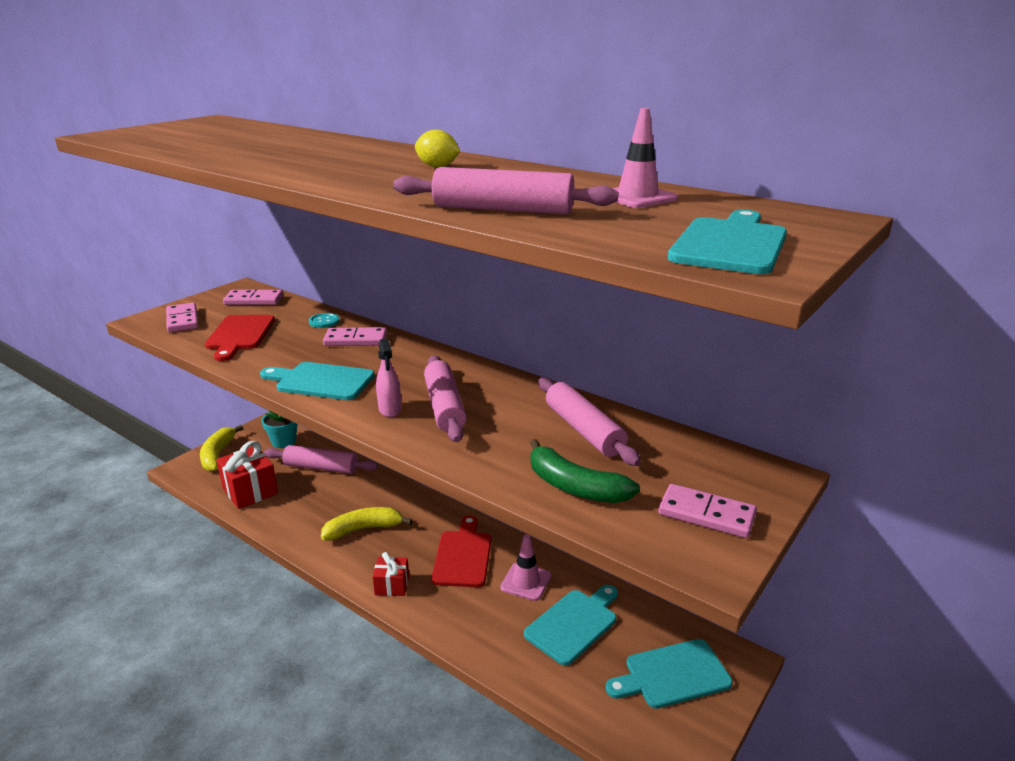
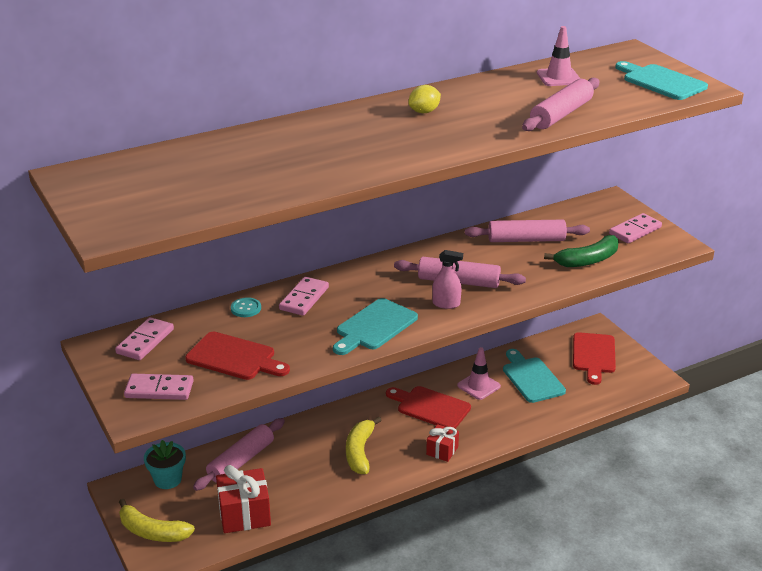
camera: 65 degrees left, 5 degrees up
(672, 675) = (593, 355): turquoise cutting board -> red cutting board

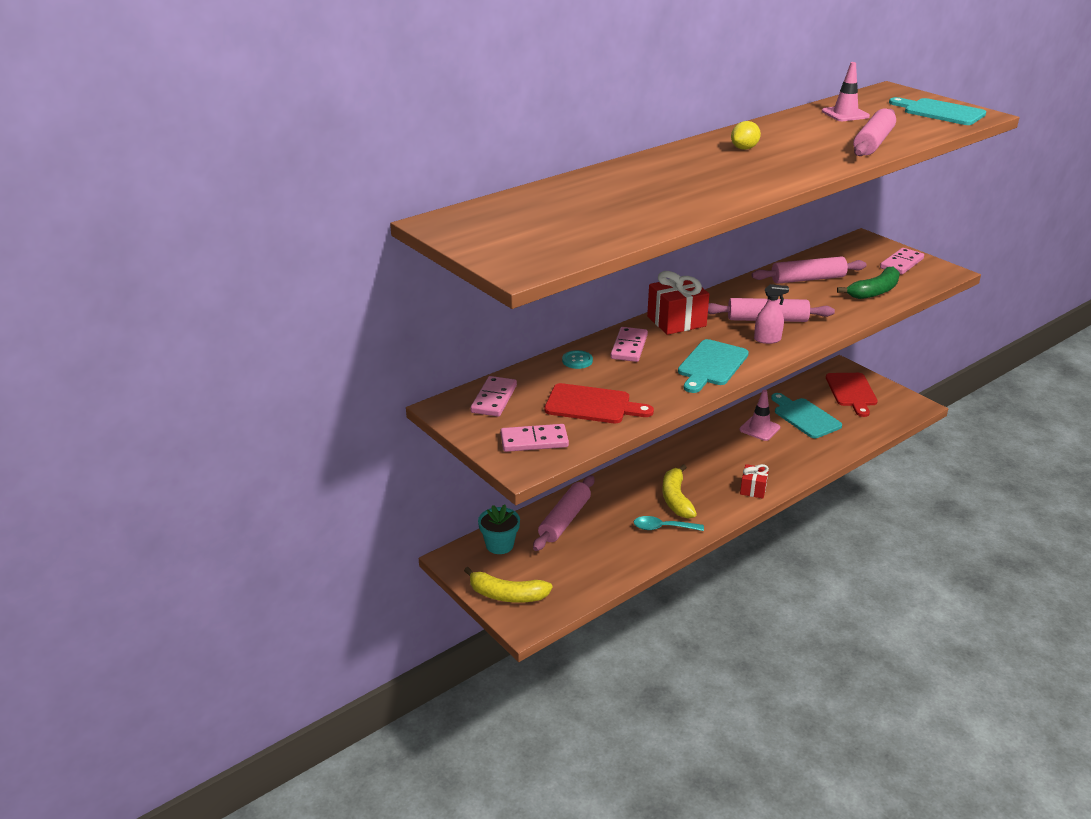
camera: 10 degrees left, 0 degrees up
(244, 514) = (591, 568): red gift -> red gift (676, 321)
(333, 481) = (662, 528): none -> turquoise spoon
(430, 407) = (723, 452): red cutting board -> none

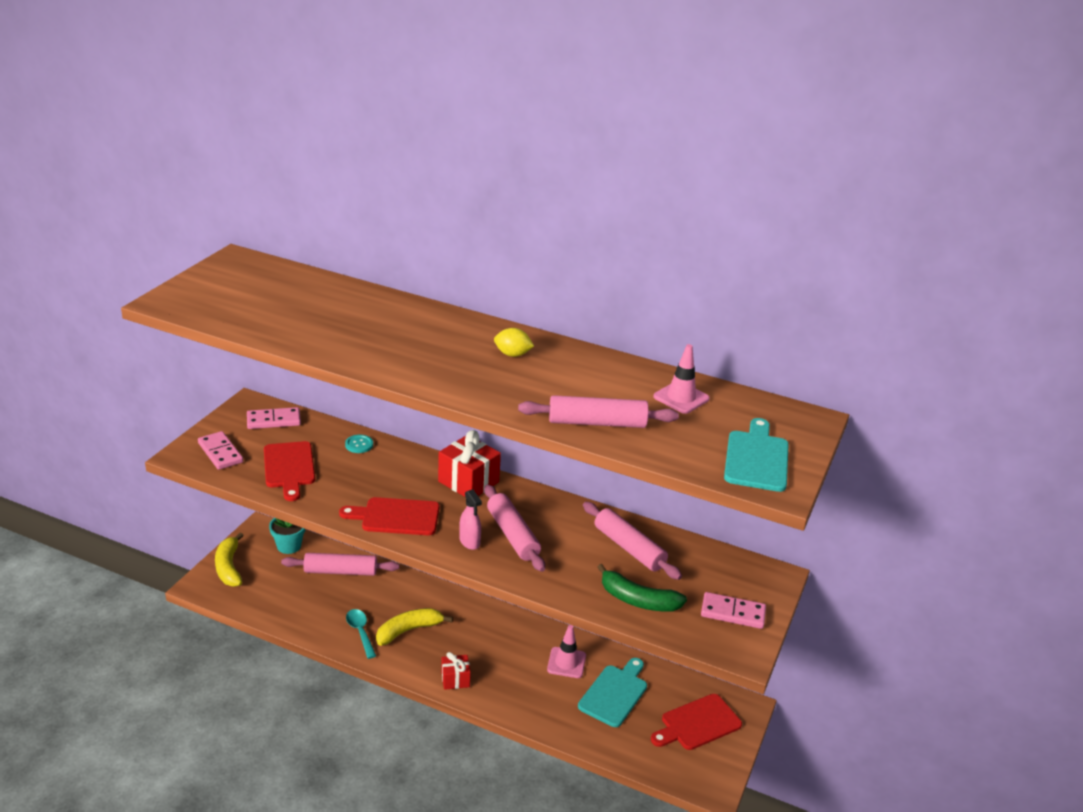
camera: 60 degrees right, 0 degrees up
(629, 347) = (401, 466): pink domino -> none
(711, 365) = (396, 517): turquoise cutting board -> red cutting board

